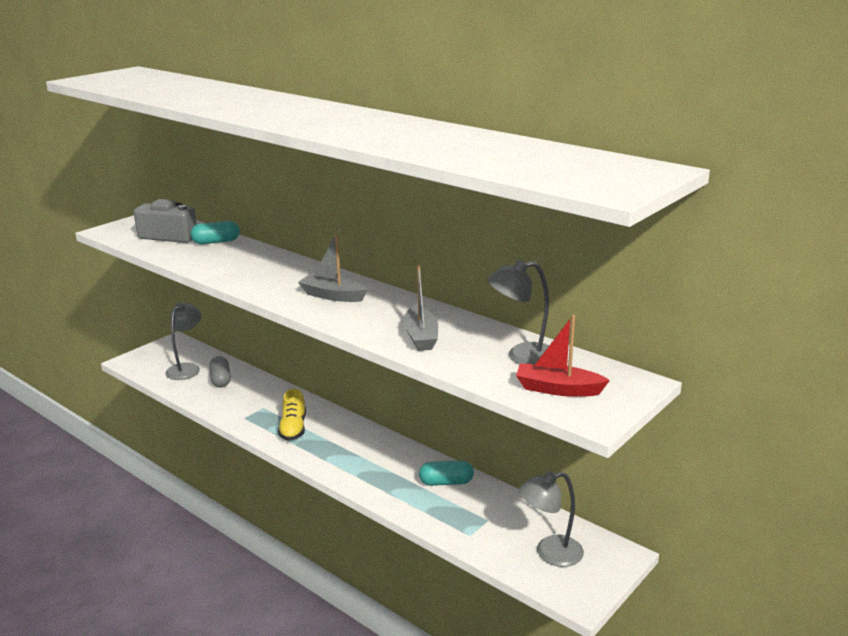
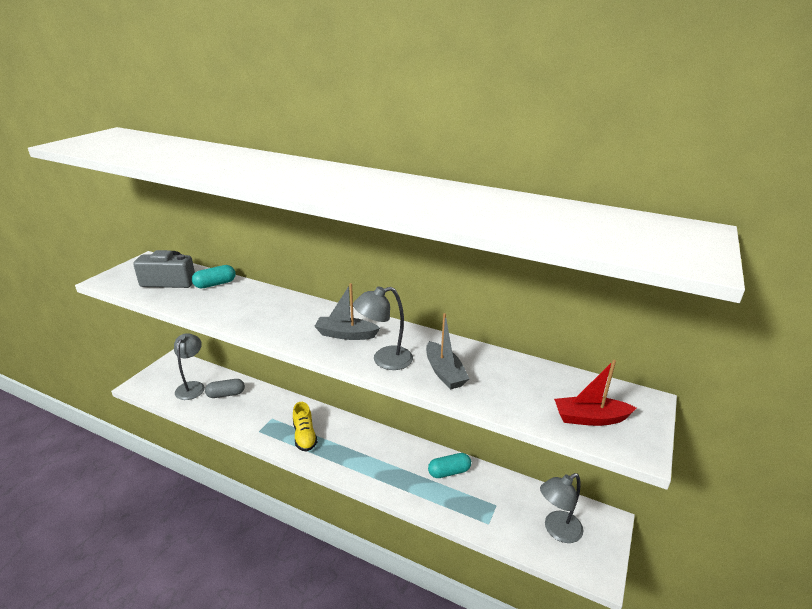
camera: 15 degrees left, 5 degrees up
(220, 380) = (226, 394): grey capsule -> grey capsule turned 75 degrees counterclockwise
(522, 356) = (539, 383): grey lamp -> grey lamp (384, 360)

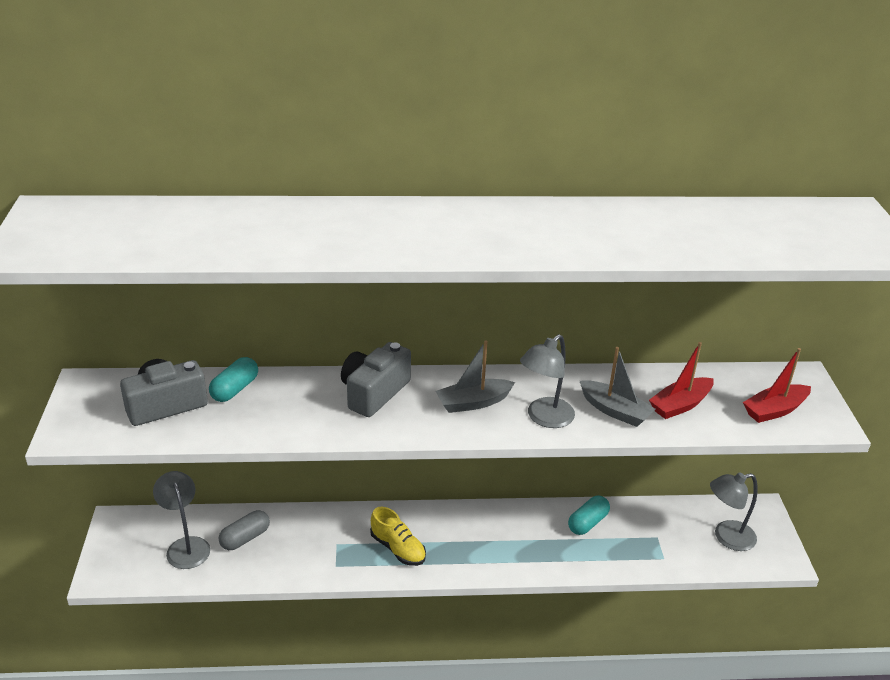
camera: 30 degrees left, 5 degrees up
(290, 309) = (374, 392): none -> grey camera
(504, 386) = (680, 405): none -> red boat
(557, 530) = (726, 537): grey lamp -> grey lamp turned 45 degrees clockwise

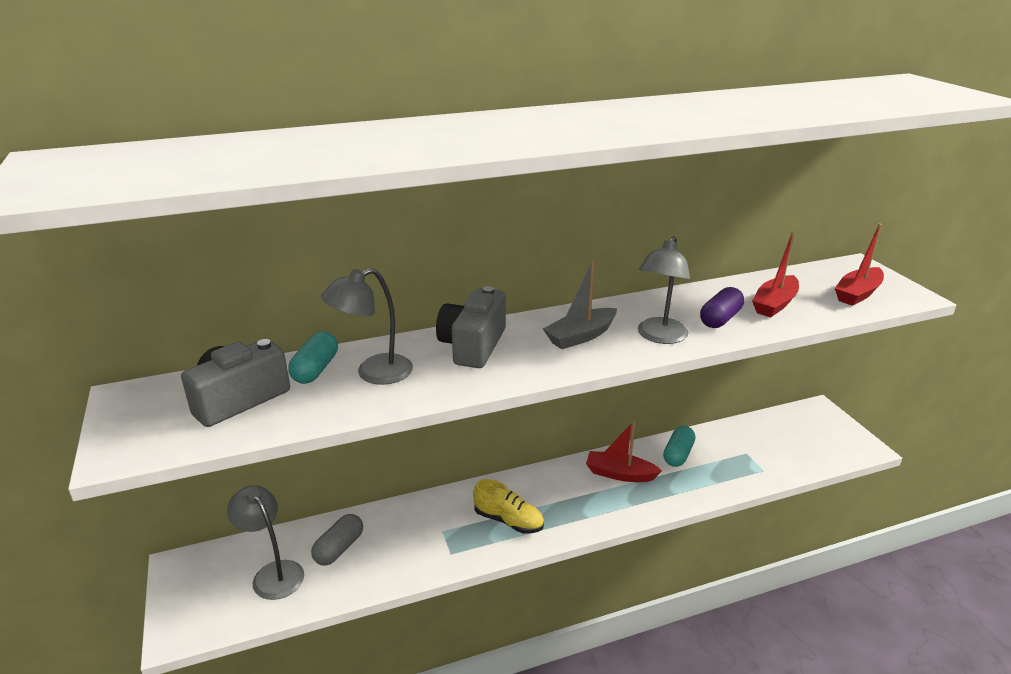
camera: 15 degrees left, 5 degrees down
(521, 529) = (620, 474): none -> red boat
(615, 411) = (720, 319): grey boat -> purple capsule
(726, 537) = (805, 440): grey lamp -> grey lamp (373, 373)

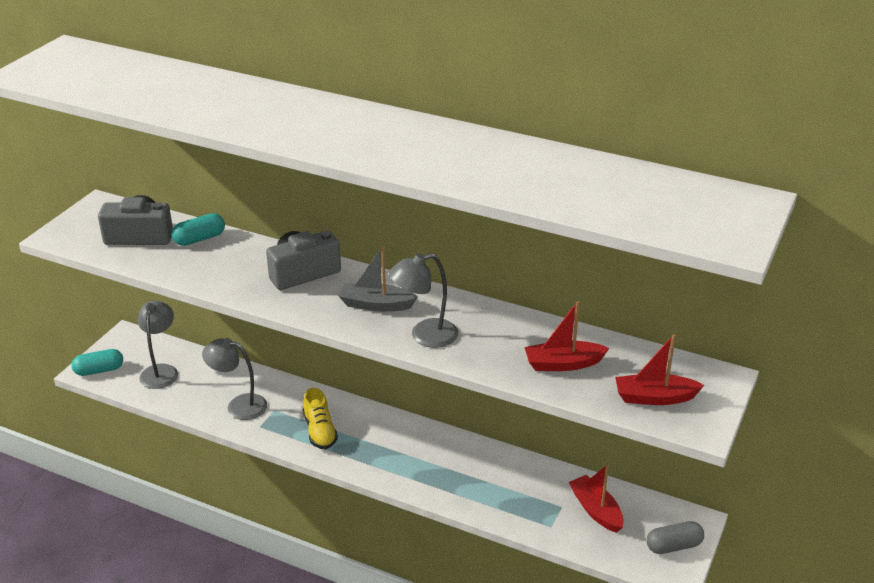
camera: 45 degrees right, 5 degrees up
(339, 548) = (208, 380): grey capsule -> grey capsule (673, 546)
(373, 373) = (222, 259): grey lamp -> grey lamp (239, 405)
(620, 474) = (439, 454): red boat -> red boat (596, 510)
(678, 454) = (505, 470): turquoise capsule -> turquoise capsule (99, 370)
(720, 319) = (495, 349): purple capsule -> none

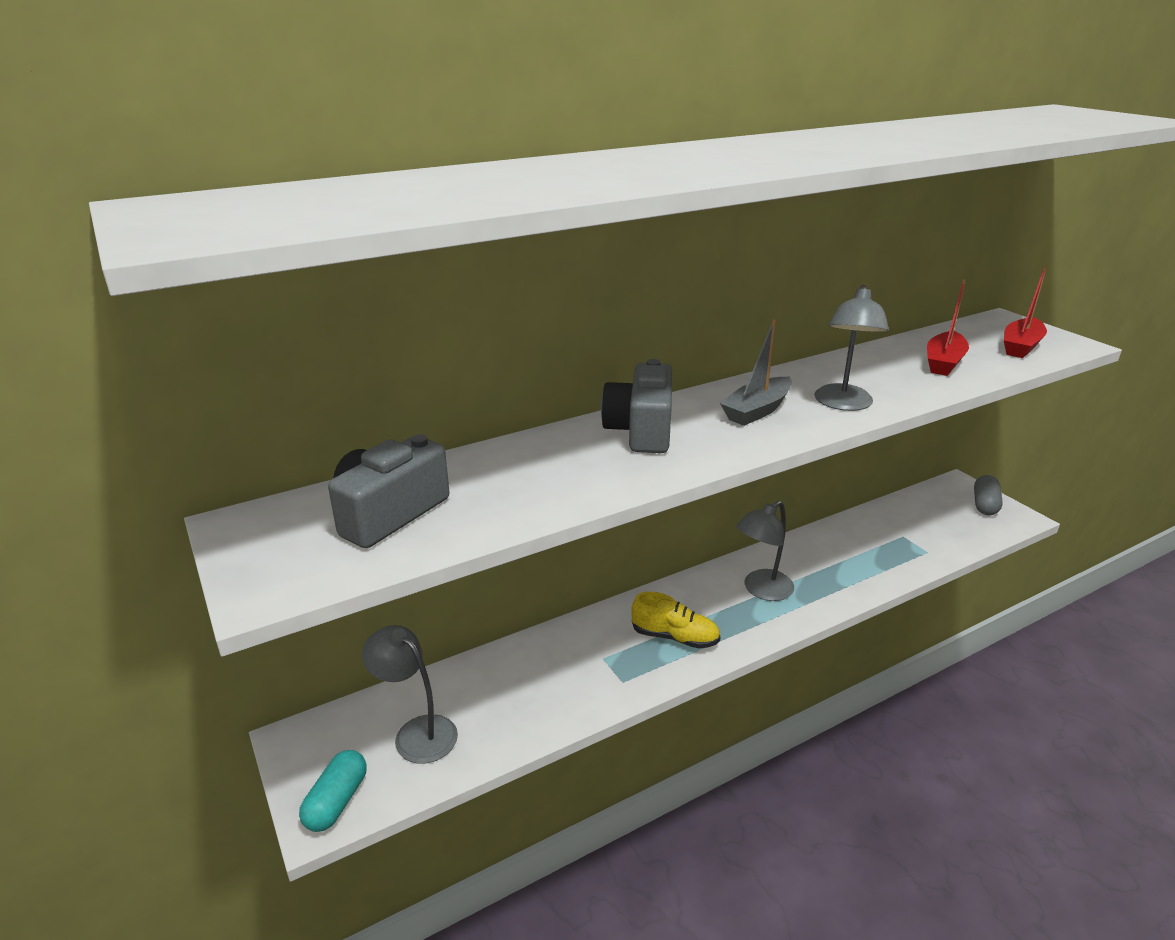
camera: 55 degrees left, 5 degrees down
(199, 239) = (467, 472): turquoise capsule -> none
(239, 405) = (566, 684): grey lamp -> grey lamp (761, 590)
(596, 510) = (919, 521): red boat -> none

